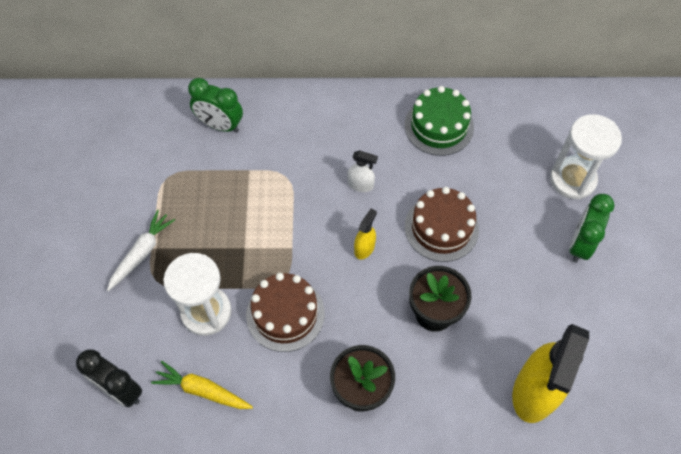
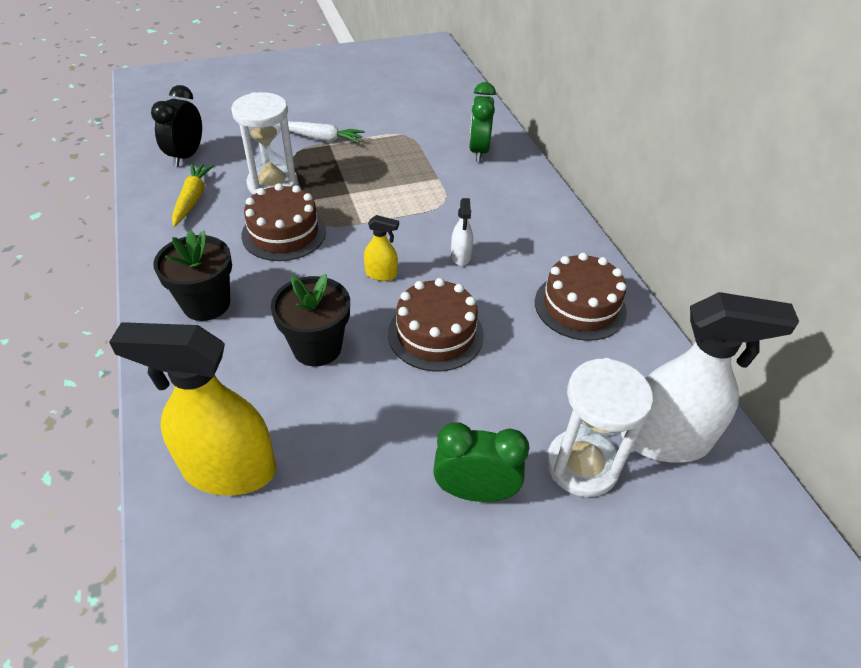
camera: 70 degrees right, 15 degrees down
(439, 126) = (580, 306): green cake -> brown cake
(563, 128) = (665, 440): none -> white spray bottle

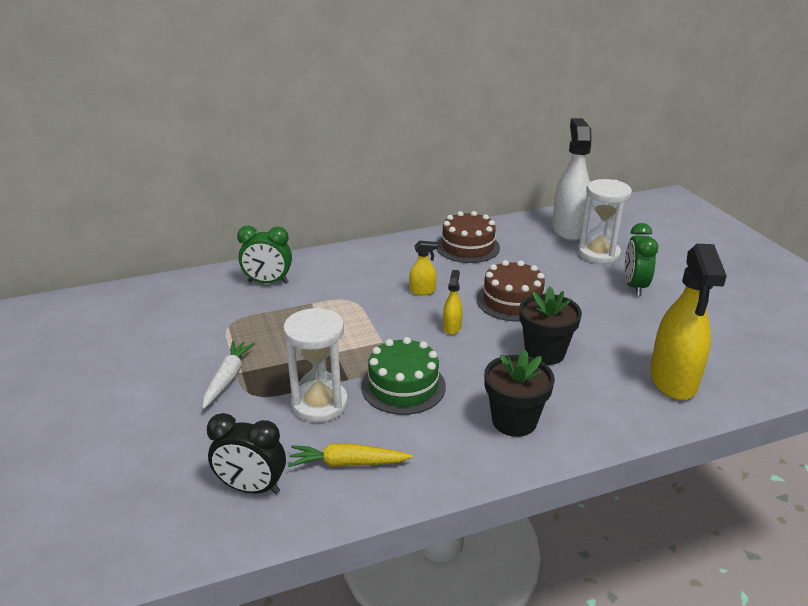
camera: 90 degrees left, 15 degrees down
(284, 233) = (403, 386): brown cake -> green cake
(461, 256) = (422, 291): white spray bottle -> yellow spray bottle

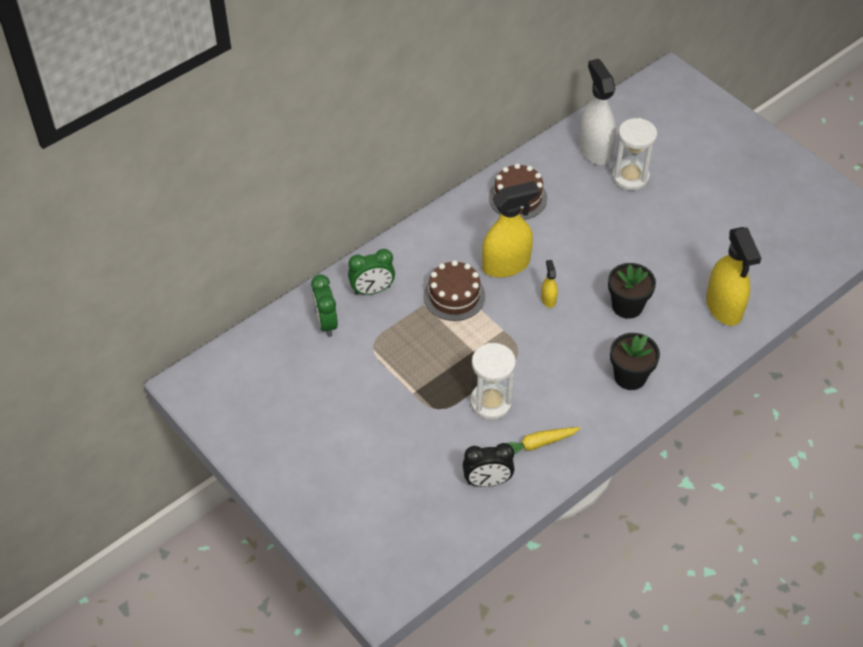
camera: 20 degrees left, 20 degrees up
(228, 378) = (410, 400): white carrot -> none
(403, 386) = (541, 369): green cake -> none
(422, 291) = (506, 265): yellow spray bottle -> yellow spray bottle, size x2.26
(512, 301) = (582, 256): brown cake -> brown cake (454, 296)
(634, 286) = (671, 211): green clock -> green clock (326, 323)

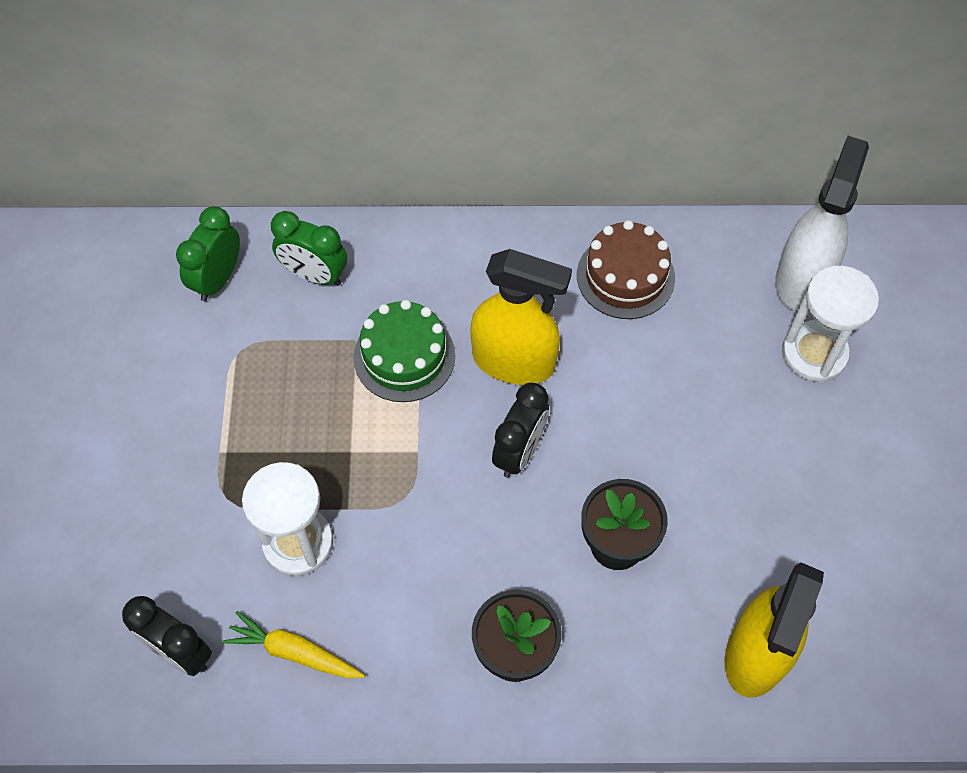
camera: 40 degrees right, 10 degrees up
(454, 296) = (404, 356): brown cake -> green cake
(548, 299) = (519, 452): yellow spray bottle -> black clock

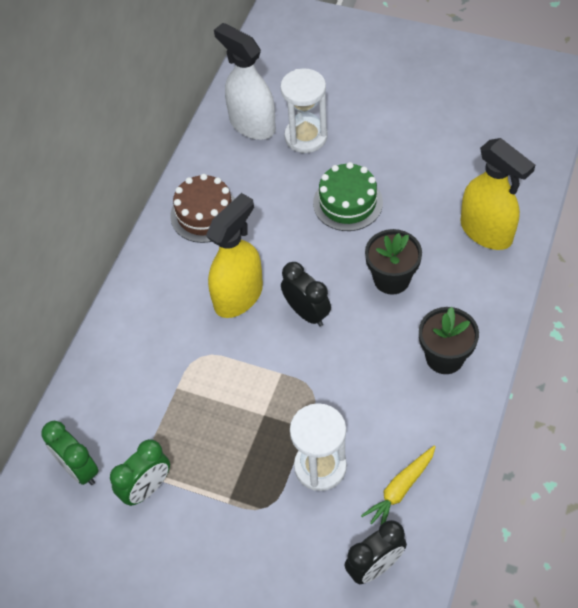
camera: 65 degrees left, 5 degrees down
(314, 275) = (109, 401): green clock -> green clock (147, 488)
(404, 356) = (204, 361): green cake -> green cake (347, 203)

